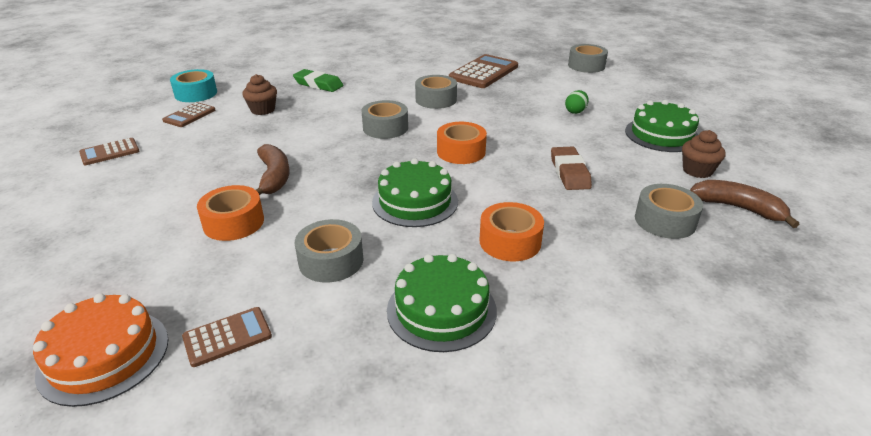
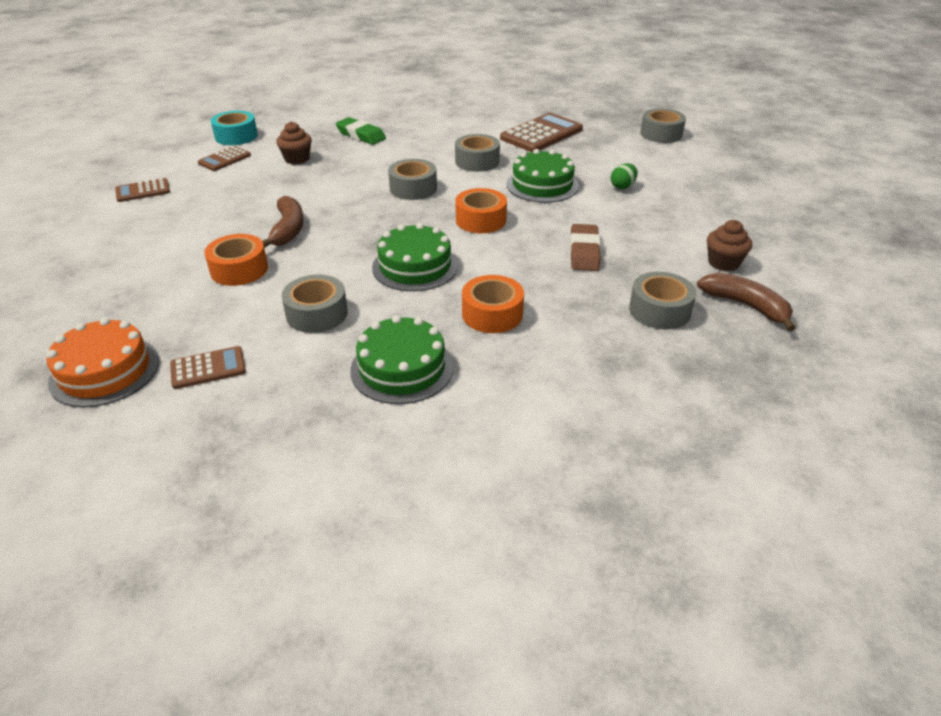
camera: 10 degrees right, 5 degrees up
(661, 135) = (705, 220): green cake -> green cake (542, 185)

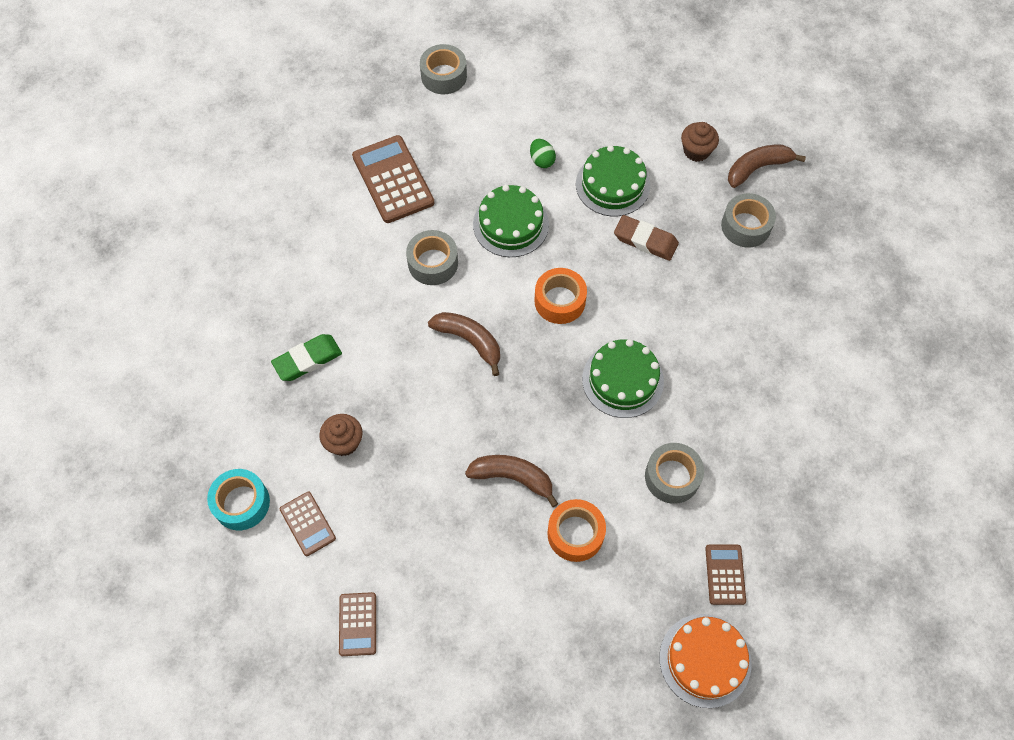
camera: 70 degrees left, 25 degrees up
(402, 368) = (765, 428): green cake -> green cake (612, 185)
(413, 188) = (469, 341): grey tape -> brown banana
(492, 314) = (714, 343): orange tape -> none

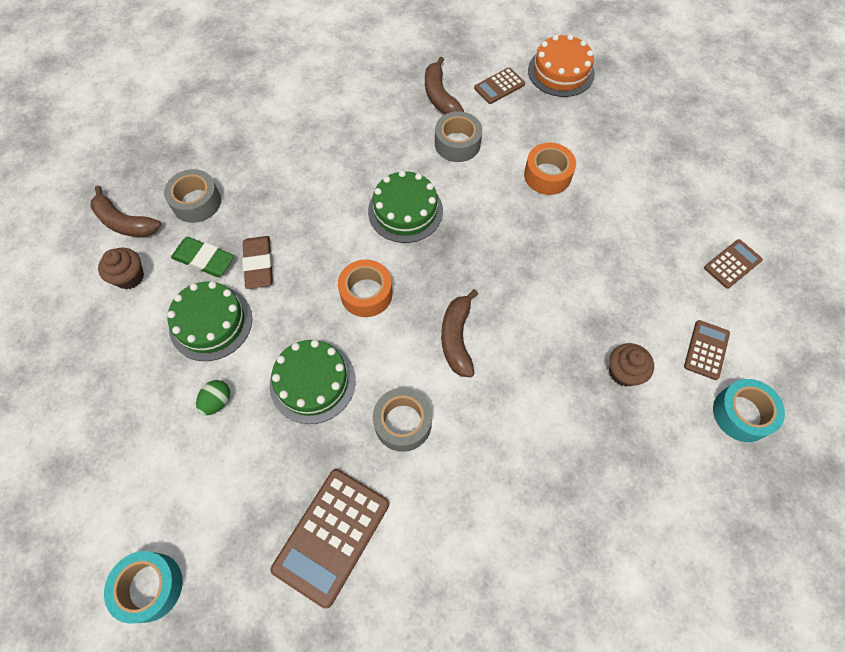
camera: 125 degrees left, 0 degrees up
(307, 359) = (583, 462): green eraser -> green eraser (204, 260)
(444, 76) = (150, 587): grey tape -> turquoise tape
(513, 477) = (543, 235): brown banana -> brown banana (439, 96)

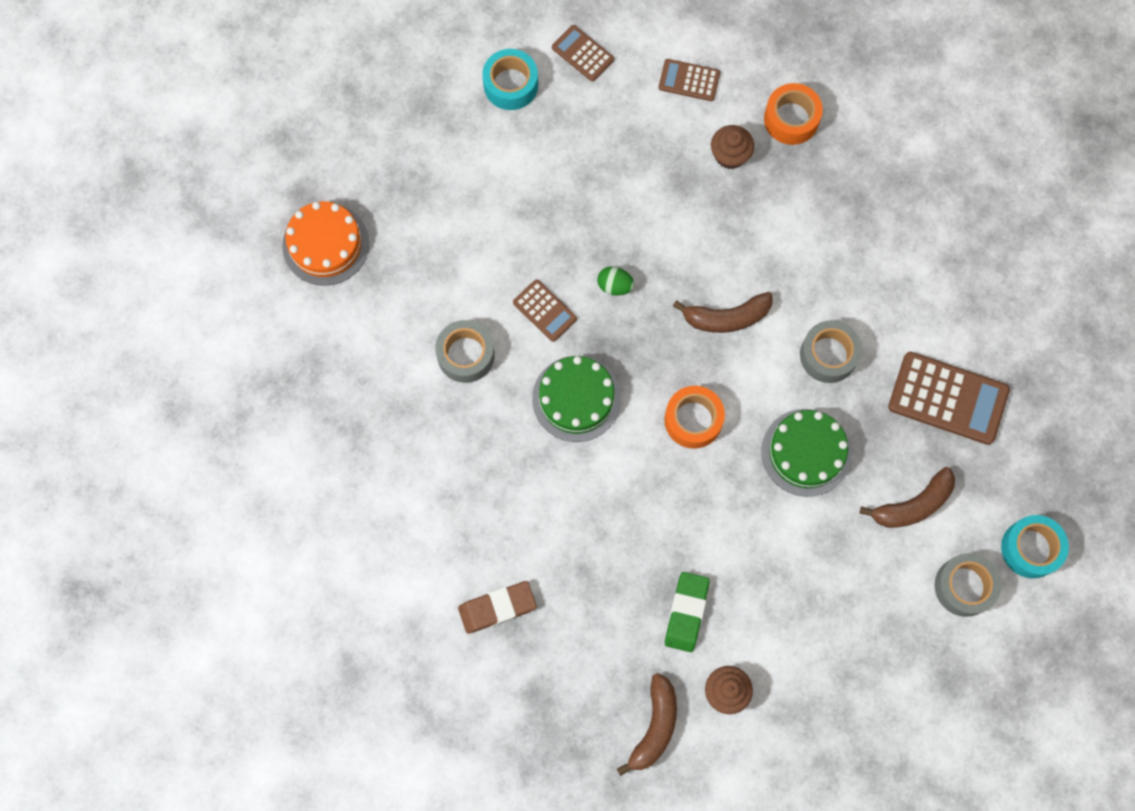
camera: 100 degrees left, 10 degrees up
(196, 202) = (609, 648): grey tape -> grey tape (964, 586)
(211, 323) = (763, 578): green cake -> none
(217, 402) = (848, 543): green egg -> green egg (615, 286)
(259, 264) = (680, 547): brown eraser -> brown eraser (497, 608)
(439, 96) = (390, 388): brown banana -> brown banana (913, 505)
(499, 86) = (362, 317): brown calculator -> brown calculator (544, 311)
(547, 175) = (496, 246): orange tape -> orange tape (791, 119)
(741, 414) = (750, 51): turquoise tape -> turquoise tape (511, 85)

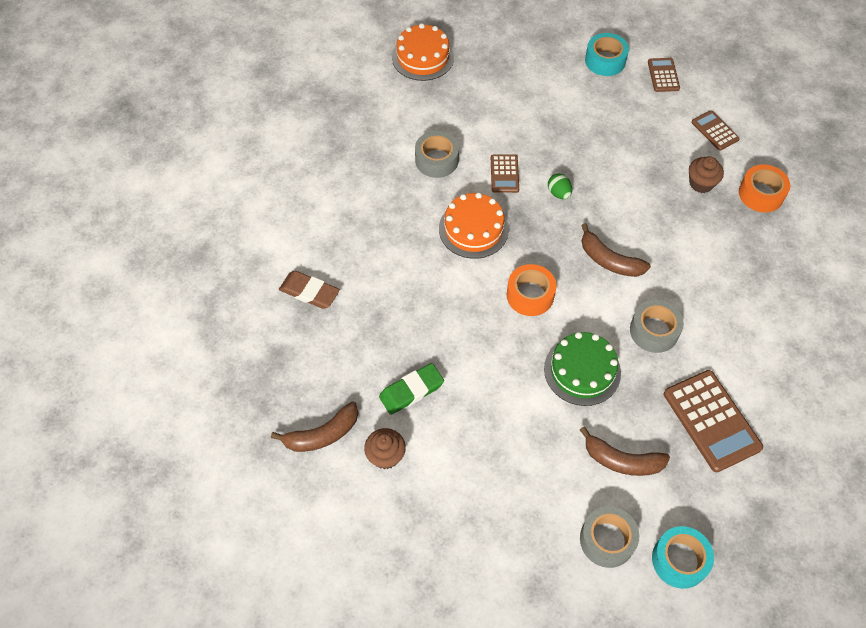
camera: 45 degrees right, 15 degrees down
(576, 398) = (473, 229): green cake -> orange cake

